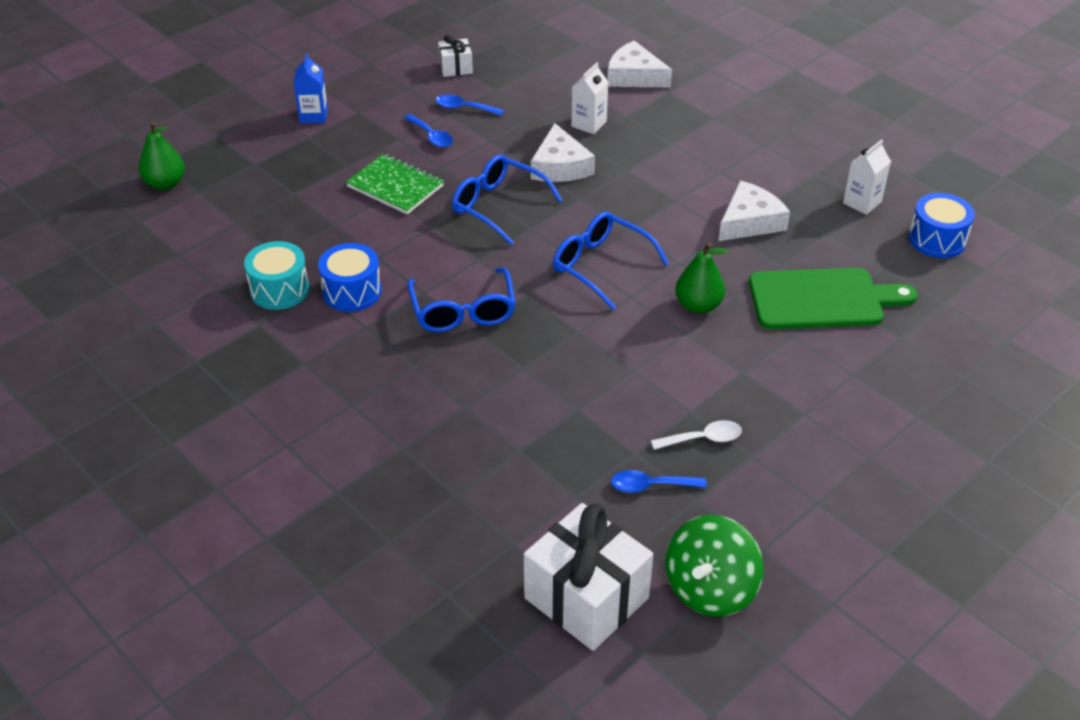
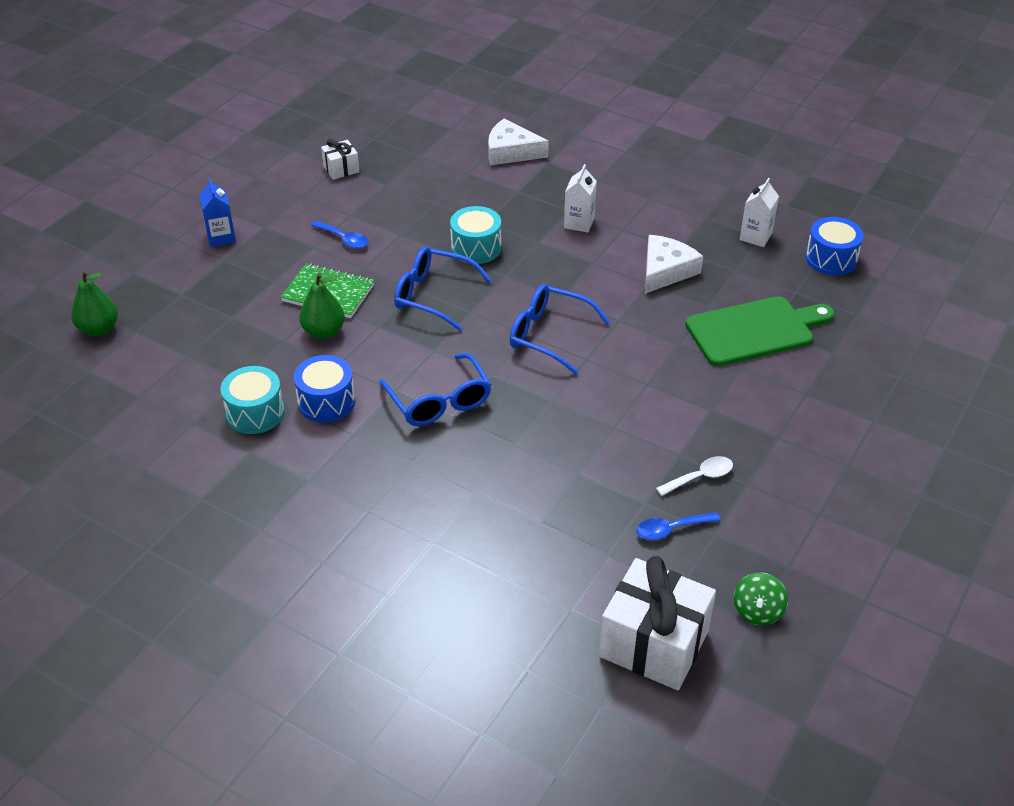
camera: 15 degrees left, 0 degrees up
(464, 108) = (364, 207): blue spoon -> none
(560, 166) = (476, 248): white cheese -> turquoise drum
(589, 124) = (487, 203): white carton -> white carton (579, 223)
(698, 306) = (650, 356): green pear -> green pear (324, 332)
(710, 588) = (757, 611): green spinning top -> green spinning top, size x0.58

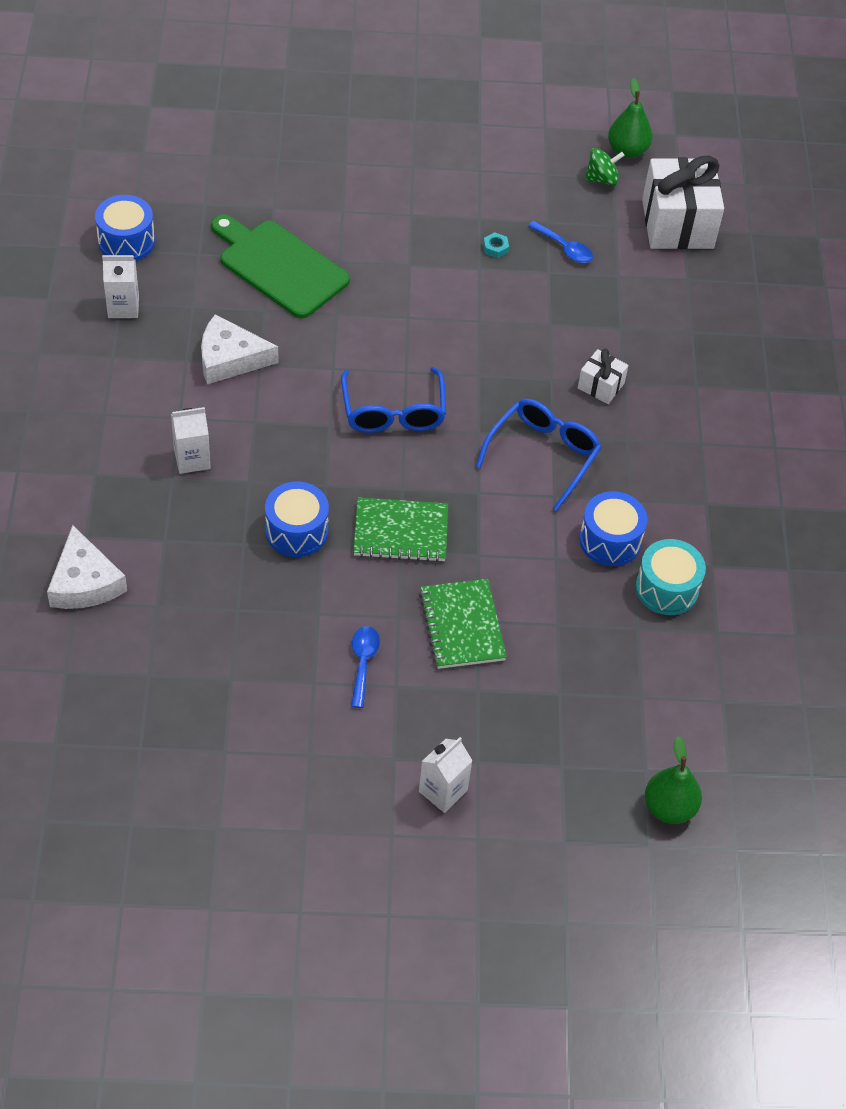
camera: 125 degrees left, 10 degrees up
(221, 237) = (443, 791): blue carton -> white carton
(324, 332) = (521, 596): green pear -> green pear (627, 150)
(341, 169) = (229, 744): white gift -> white gift (601, 386)
(432, 295) = (400, 532): blue glasses -> green notebook
(476, 248) = (296, 531): turquoise drum -> blue drum
(700, 477) = (495, 248): white spoon -> turquoise nut

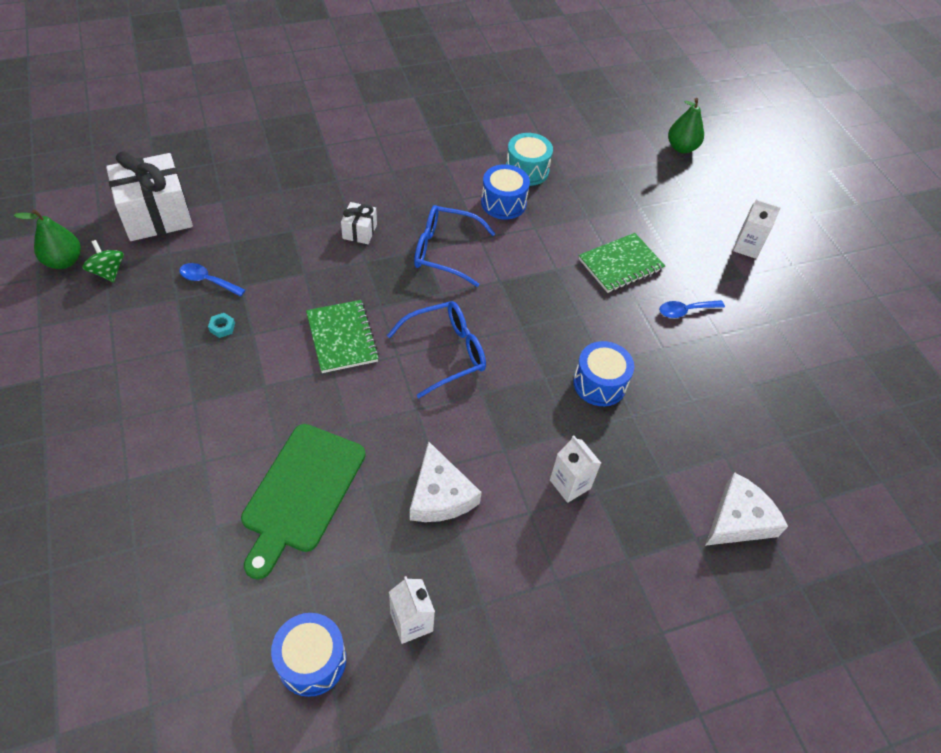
camera: 110 degrees left, 0 degrees up
(400, 532) = (562, 318): green notebook -> green notebook (342, 338)
(564, 248) = (208, 281): blue spoon -> blue spoon turned 90 degrees counterclockwise

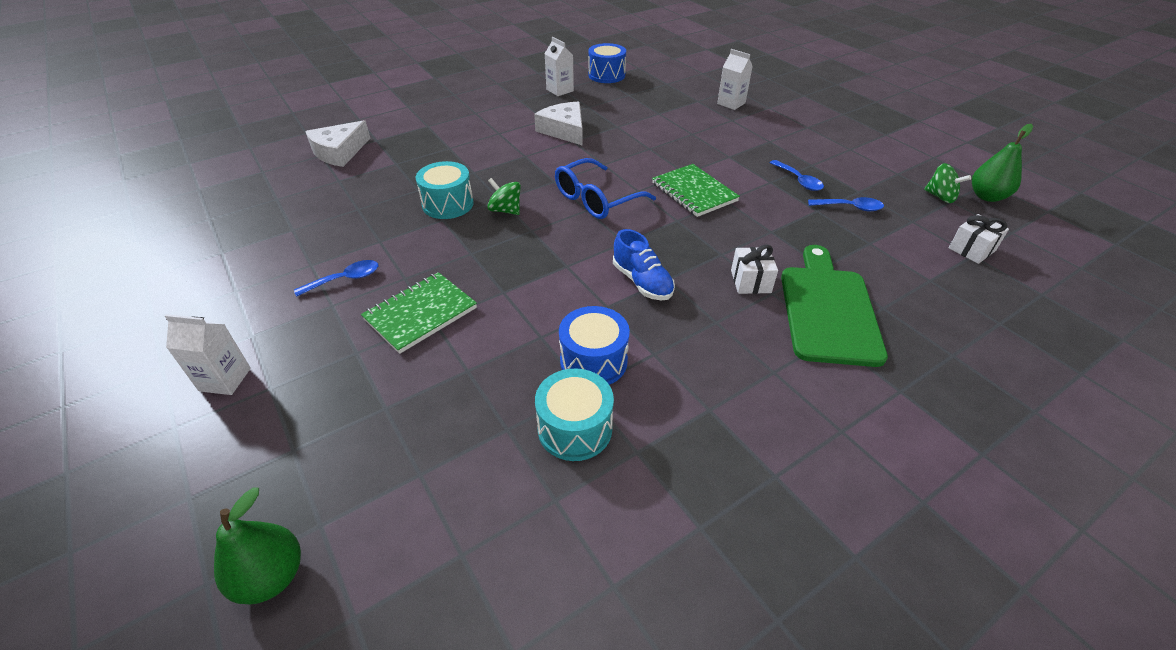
camera: 170 degrees right, 10 degrees down
(156, 215) = (971, 249): white gift -> white gift, size x0.48
(222, 327) = (798, 180): turquoise nut -> blue spoon
(301, 492) = (657, 118): green cutting board -> green cutting board (828, 310)
(444, 251) = (642, 282): blue glasses -> blue shoe
(541, 360) = (505, 210): none -> green spinning top
(570, 484) = (470, 148): white carton -> white carton (731, 103)
(599, 383) = (448, 204): blue drum -> turquoise drum

